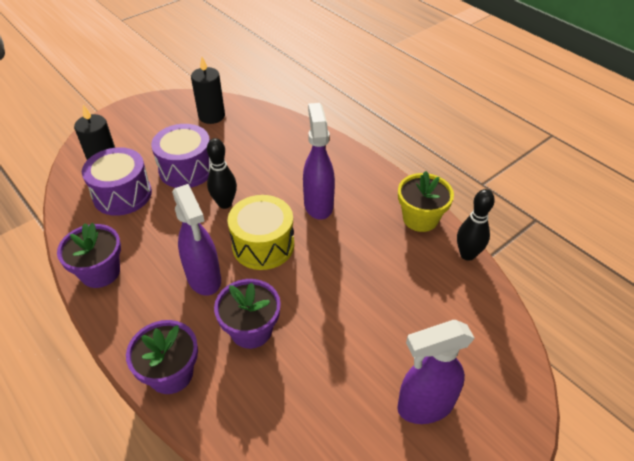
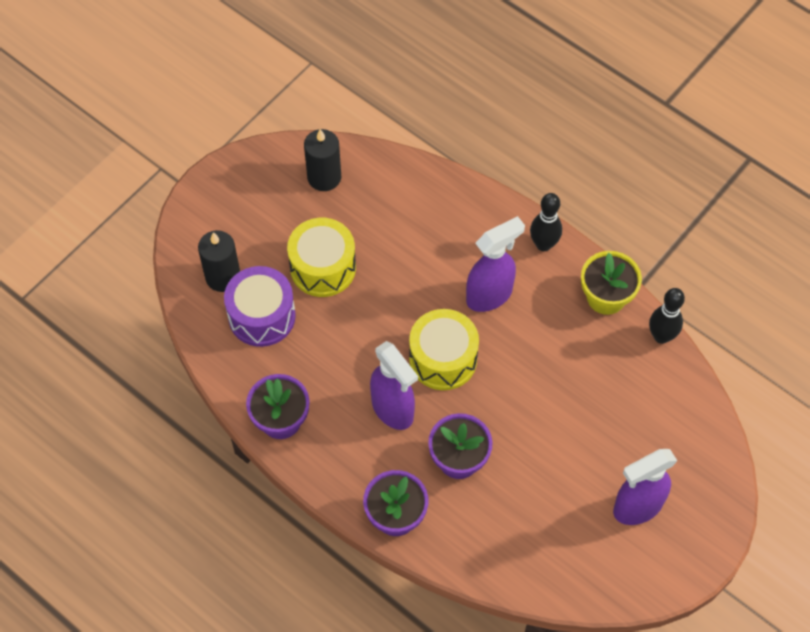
camera: 10 degrees left, 15 degrees up
(186, 169) = (323, 267): purple drum -> yellow drum
(225, 203) = (384, 310): black bowling pin -> black bowling pin (543, 244)
(318, 204) = (490, 295): purple spray bottle -> purple spray bottle turned 75 degrees clockwise

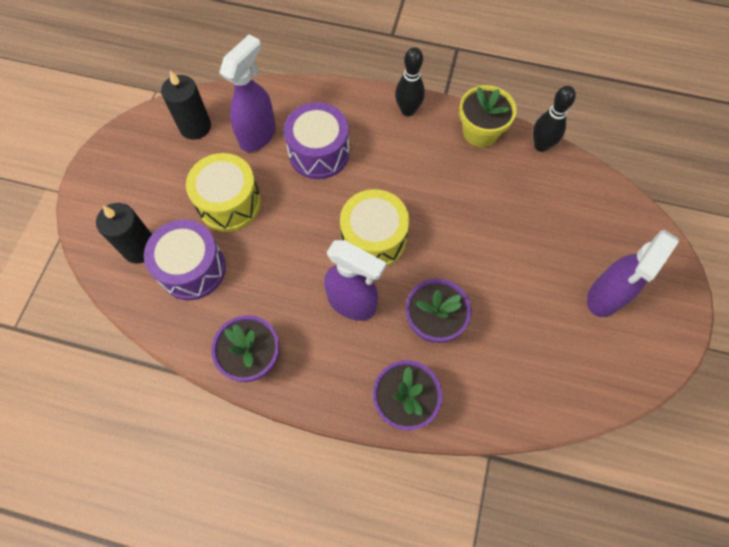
camera: 25 degrees left, 5 degrees up
(432, 252) = (319, 153): none -> purple drum
(490, 295) = (385, 168): purple spray bottle -> purple spray bottle (258, 135)

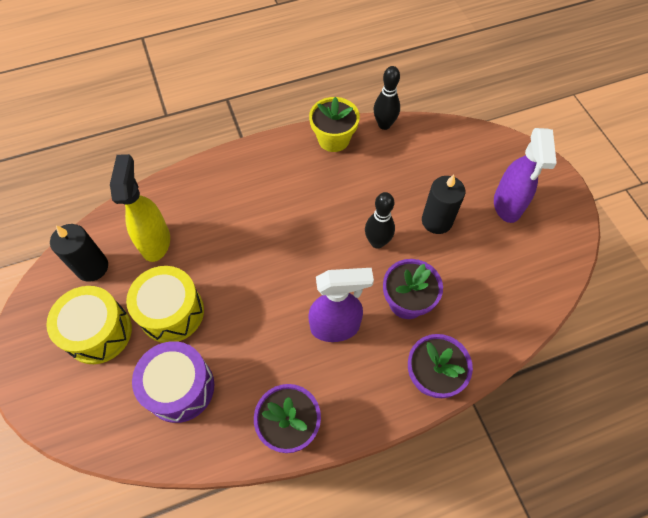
camera: 35 degrees left, 5 degrees down
(140, 248) = (117, 401): black candle -> black candle (437, 221)
(258, 135) = (156, 242): purple spray bottle -> yellow spray bottle
(319, 153) = (219, 226): purple drum -> none
(373, 239) = (314, 267): yellow drum -> yellow drum (99, 332)
(408, 110) = (266, 153): black bowling pin -> black bowling pin (377, 242)

